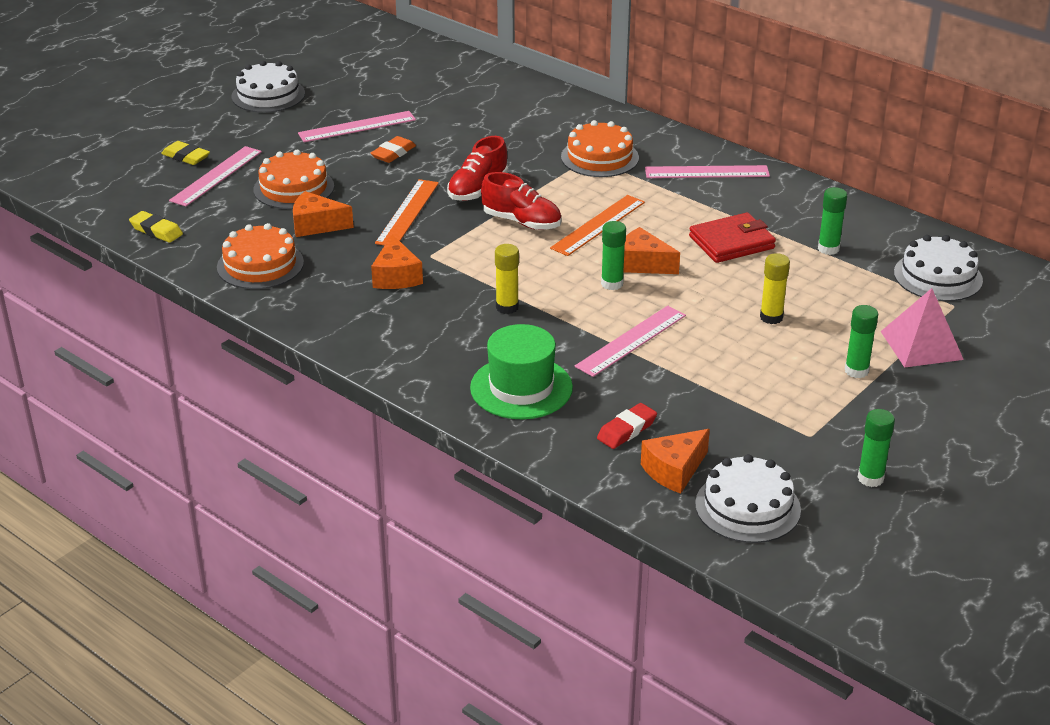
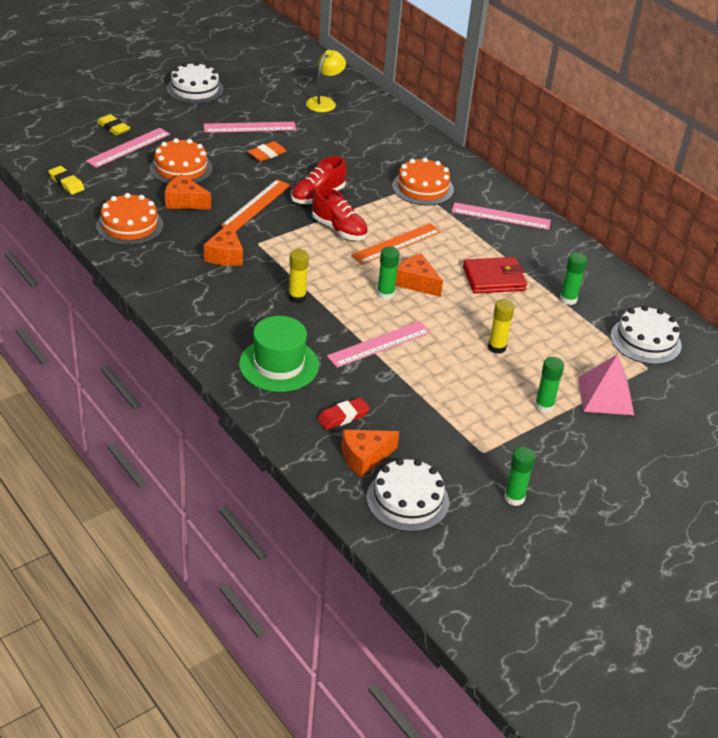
camera: 10 degrees right, 5 degrees up
(435, 83) = (324, 102): none -> yellow lamp

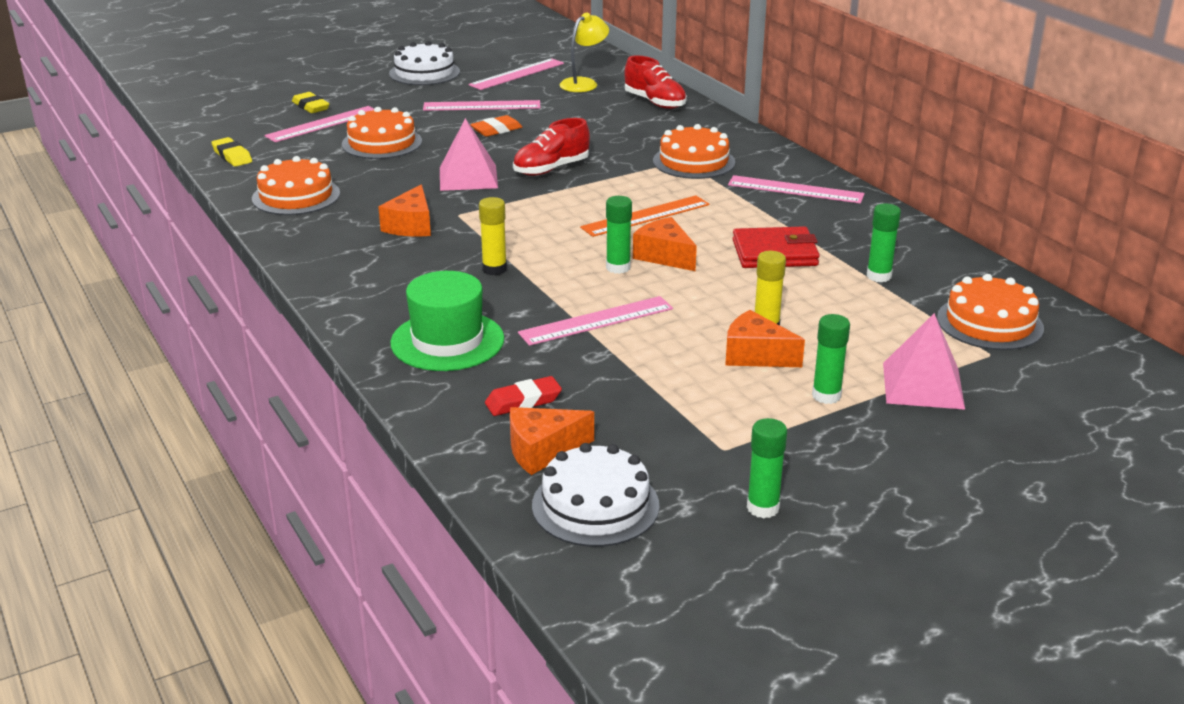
camera: 10 degrees right, 10 degrees down
(184, 202) = (375, 174): orange cheese -> orange cheese (755, 355)
(256, 205) = (468, 177): orange ruler -> pink pyramid
(269, 91) = (517, 74): none -> pink ruler
(339, 229) = (571, 201): red shoe -> red shoe (655, 102)
(645, 340) = (989, 323): white cake -> orange cake

